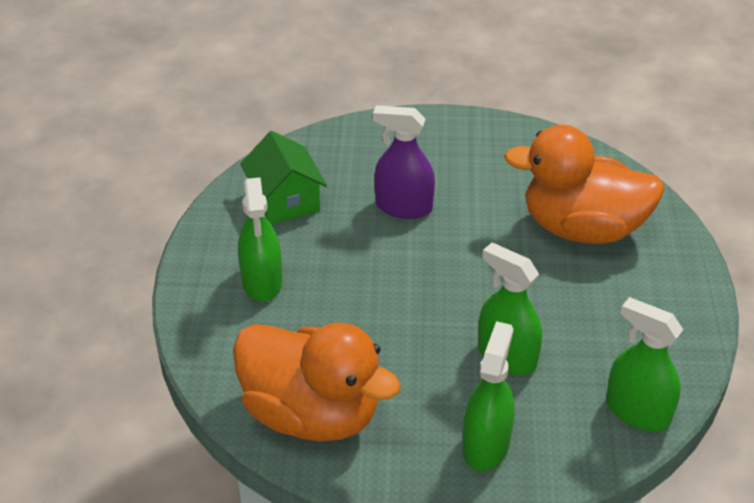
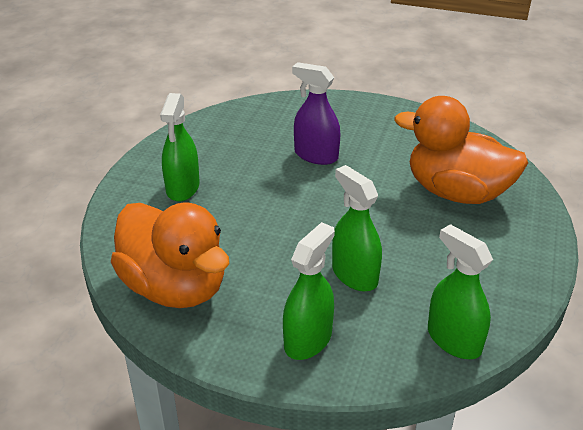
camera: 15 degrees right, 5 degrees down
(285, 201) = (226, 137): green house -> none

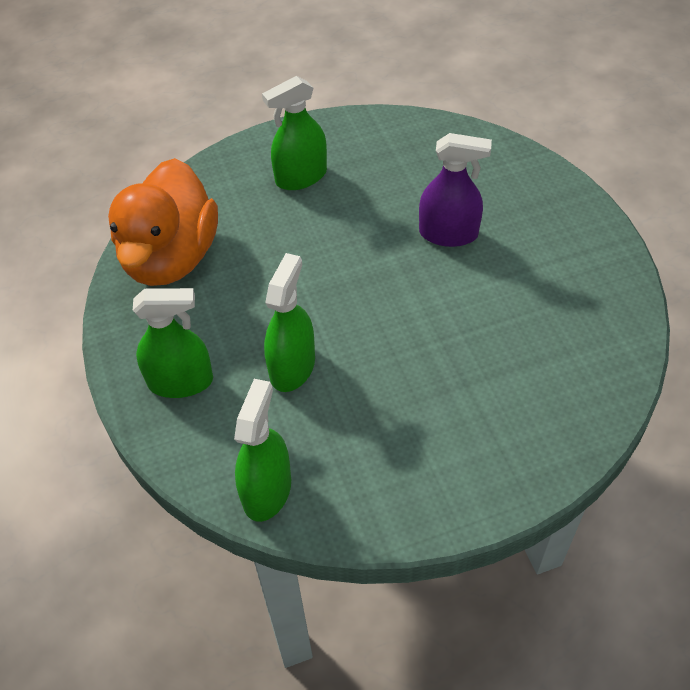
camera: 55 degrees right, 15 degrees up
(316, 155) = (448, 234): purple spray bottle -> purple spray bottle turned 105 degrees clockwise
(456, 192) = (505, 380): orange duck -> none

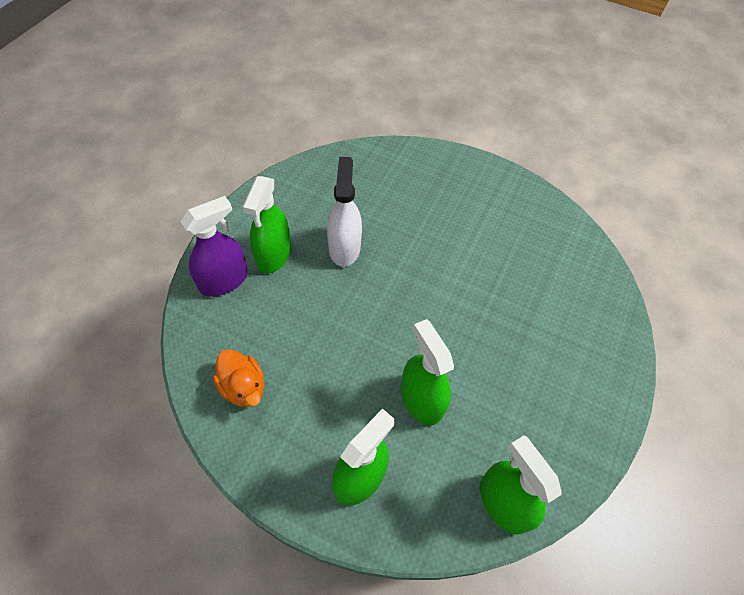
camera: 50 degrees left, 5 degrees up
(171, 257) = (243, 387): orange duck -> orange duck, size x0.47
(367, 208) = (344, 247): none -> white spray bottle
(448, 234) = (413, 230): purple spray bottle -> purple spray bottle (224, 280)

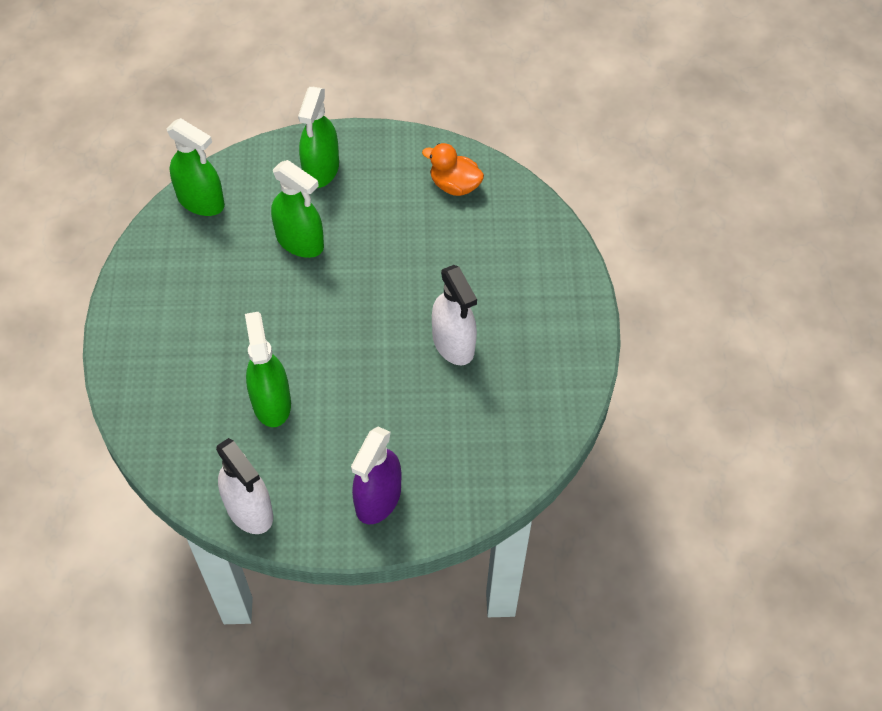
camera: 155 degrees right, 0 degrees up
(224, 280) = (543, 256): purple spray bottle -> purple spray bottle (378, 498)
(273, 255) = (518, 302): green spray bottle -> green spray bottle (271, 402)
(546, 208) = (249, 510): none -> white spray bottle

